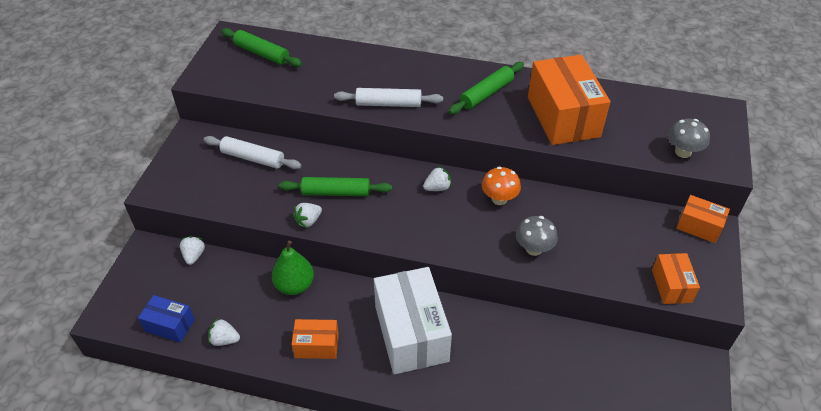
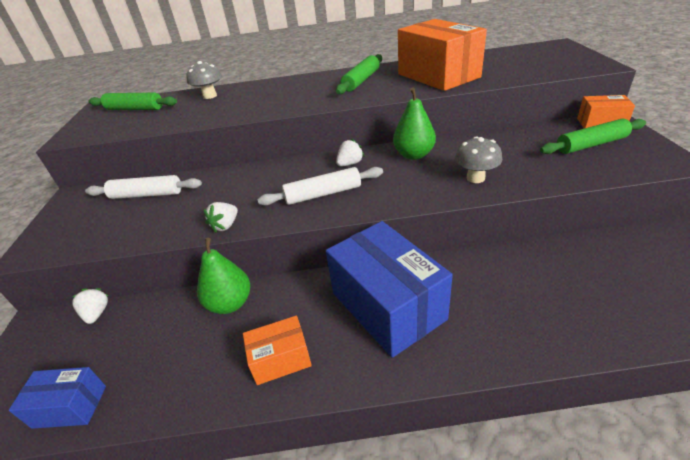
camera: 15 degrees left, 10 degrees down
(224, 340) = (153, 397): white strawberry -> none
(336, 192) = (247, 195): green rolling pin -> green rolling pin (591, 144)
(388, 104) = (274, 106): white rolling pin -> white rolling pin (323, 194)
(411, 333) = (387, 306): white box -> blue box
(499, 199) = (414, 155): orange mushroom -> green pear
(671, 286) = (626, 165): orange box -> none
(683, 152) = (556, 68): grey mushroom -> grey mushroom (210, 96)

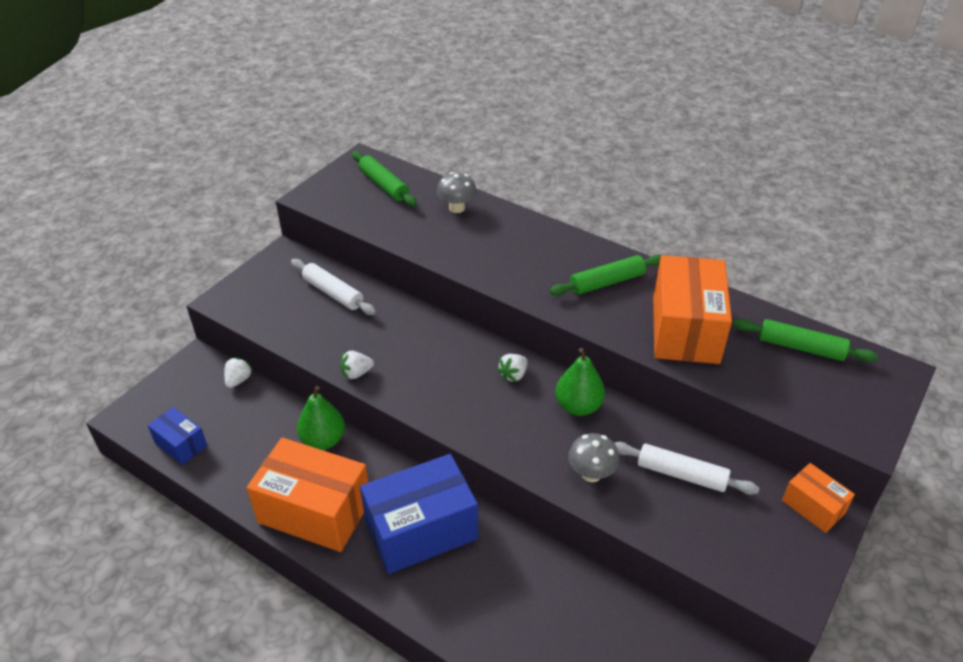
camera: 35 degrees right, 5 degrees up
(280, 359) = (314, 511): orange box -> orange box, size x1.97
(323, 194) = (454, 394): white rolling pin -> white rolling pin (681, 474)
(350, 164) = (513, 375): white strawberry -> white strawberry turned 135 degrees clockwise
(387, 306) = (421, 530): blue box -> blue box turned 60 degrees clockwise
(591, 144) = (754, 521): green rolling pin -> green rolling pin (801, 347)

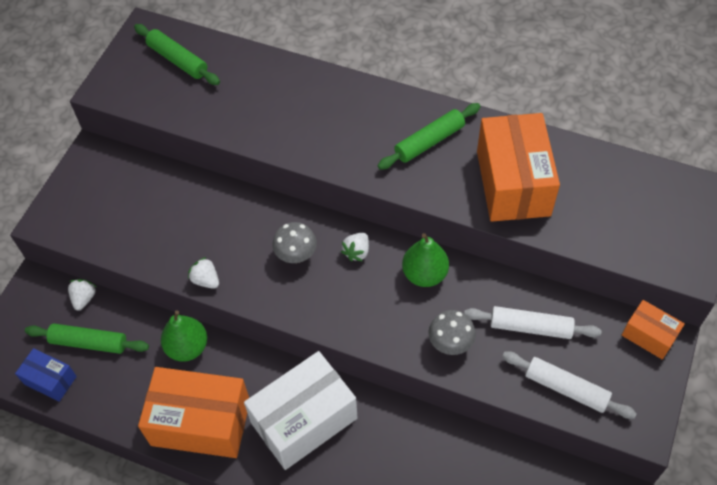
camera: 10 degrees left, 15 degrees up
(333, 293) = (156, 191): white rolling pin -> white rolling pin (566, 388)
(356, 373) = (206, 280): white strawberry -> white strawberry turned 75 degrees clockwise
(421, 530) = (304, 420): blue box -> white box
(457, 208) = (261, 76): grey mushroom -> grey mushroom (296, 255)
(801, 347) = (621, 182): green rolling pin -> green rolling pin (89, 342)

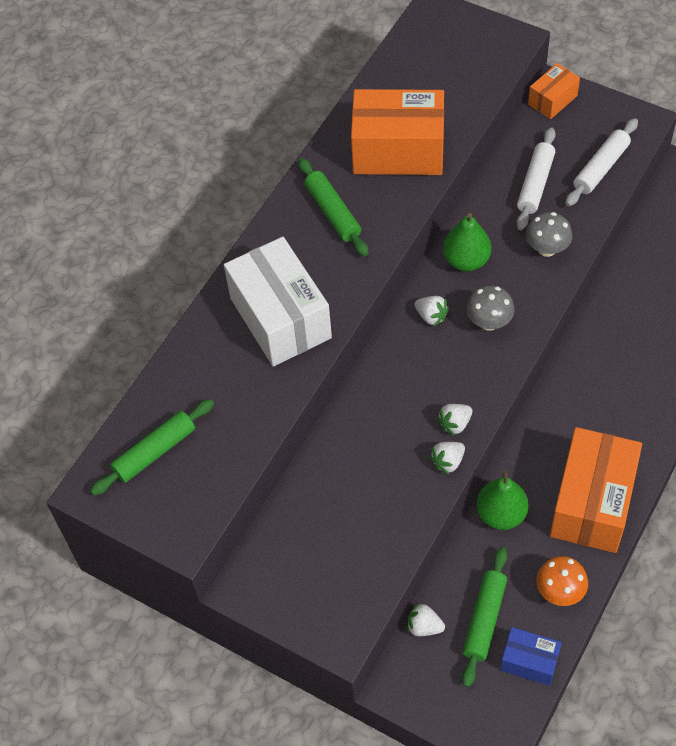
camera: 80 degrees left, 0 degrees up
(50, 380) = (529, 661): blue box -> blue box turned 75 degrees clockwise
(113, 400) = (559, 591): none -> orange mushroom
(244, 282) = (455, 424): none -> white strawberry
(296, 255) = (427, 372): grey mushroom -> grey mushroom (489, 322)
(304, 420) = (595, 406): white box -> white box (280, 318)

